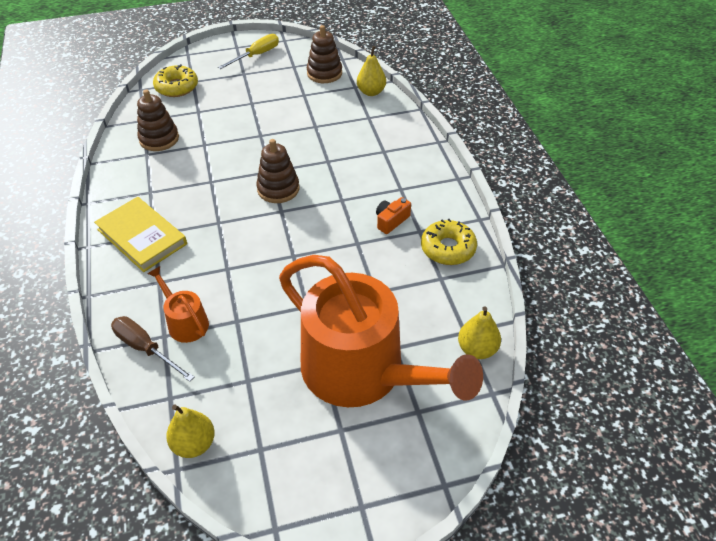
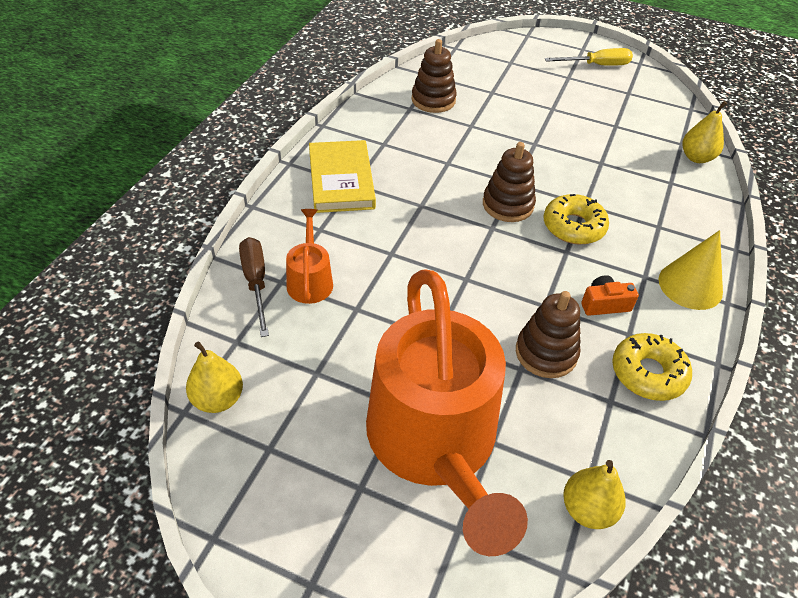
camera: 35 degrees right, 0 degrees up
(176, 87) = (490, 61): yellow donut -> yellow donut (573, 227)
(324, 73) = (657, 114): brown stacking toy -> brown stacking toy (546, 353)
(430, 179) = (690, 285): none -> yellow cone

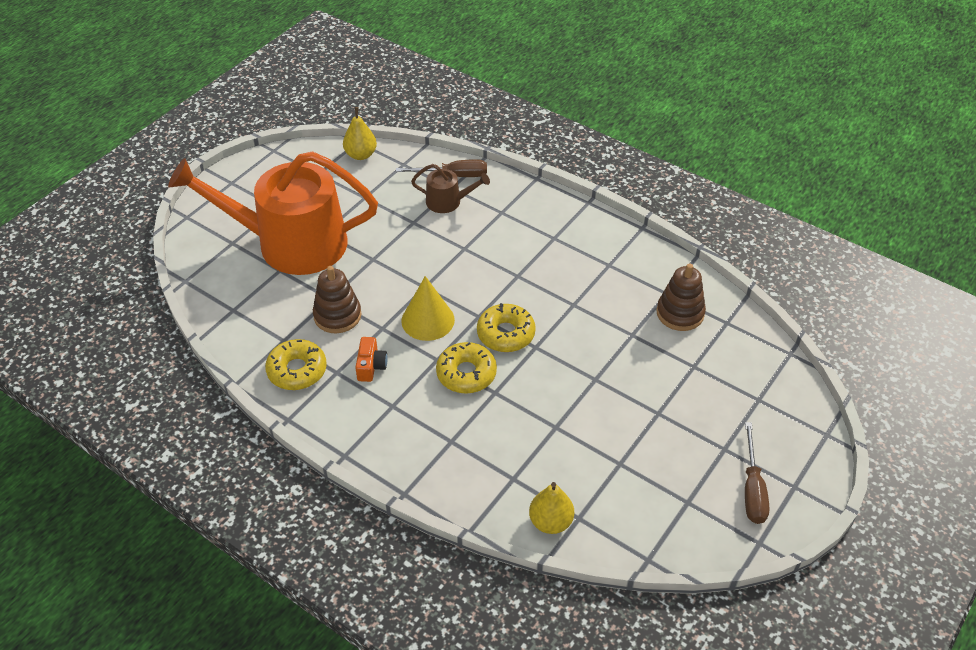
camera: 105 degrees right, 0 degrees up
(310, 280) = (448, 202): orange watering can -> brown watering can
(341, 180) = (560, 231): yellow book -> none
(508, 205) = (506, 334): brown stacking toy -> yellow donut
(587, 509) = (215, 303): yellow pear -> none
(596, 65) = (752, 488): yellow screwdriver -> brown screwdriver
(690, 285) = (372, 435): yellow cone -> yellow cone (428, 320)

